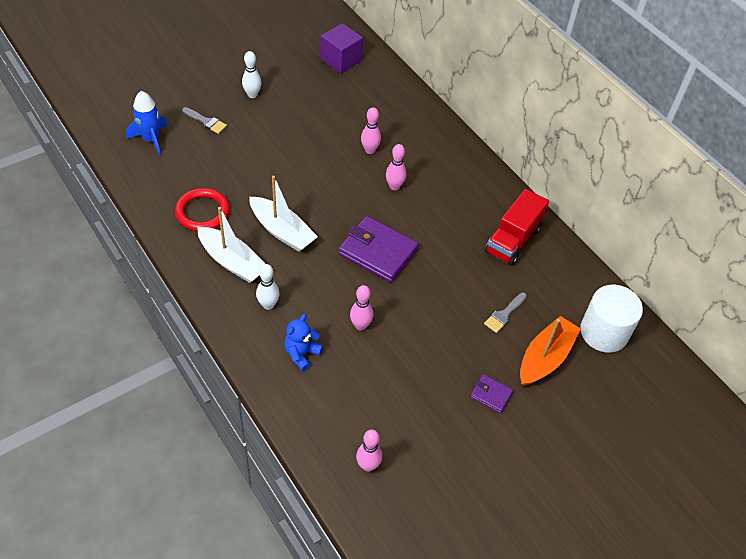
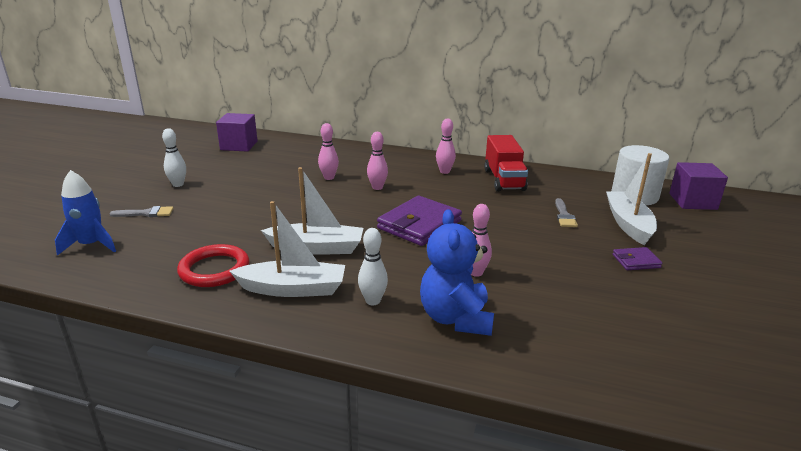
camera: 35 degrees left, 25 degrees down
(301, 354) = (456, 318): blue teddy bear -> blue teddy bear, size x1.62
(368, 465) = (641, 364): pink bowling pin -> pink bowling pin (444, 171)
(378, 252) = (419, 225): purple wallet -> purple wallet turned 45 degrees counterclockwise
(545, 358) = (628, 224): orange boat -> white boat
(648, 373) = (692, 201): none -> purple cube

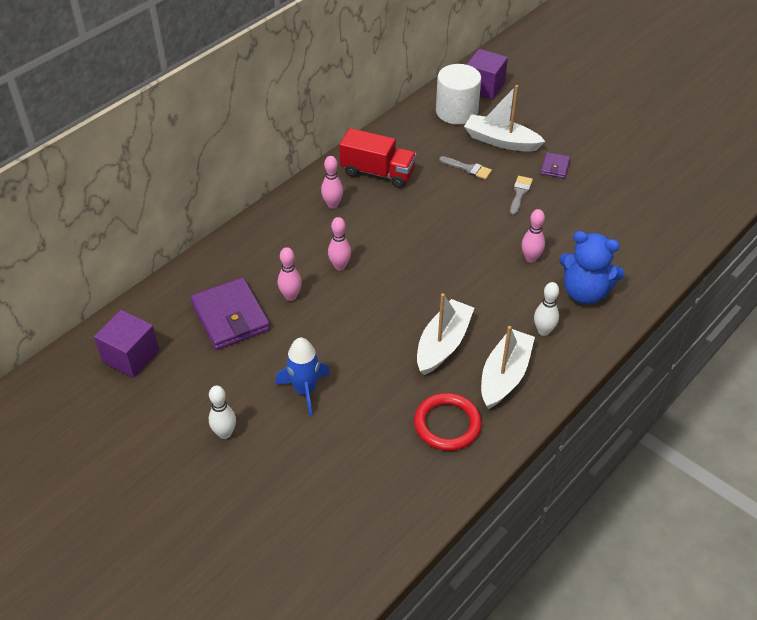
camera: 65 degrees left, 20 degrees up
(91, 245) = (346, 522): blue rocket -> blue rocket (305, 390)
(146, 213) = (292, 469): grey brush -> grey brush (520, 193)
(419, 225) = (436, 263): purple wallet -> purple wallet (231, 317)

